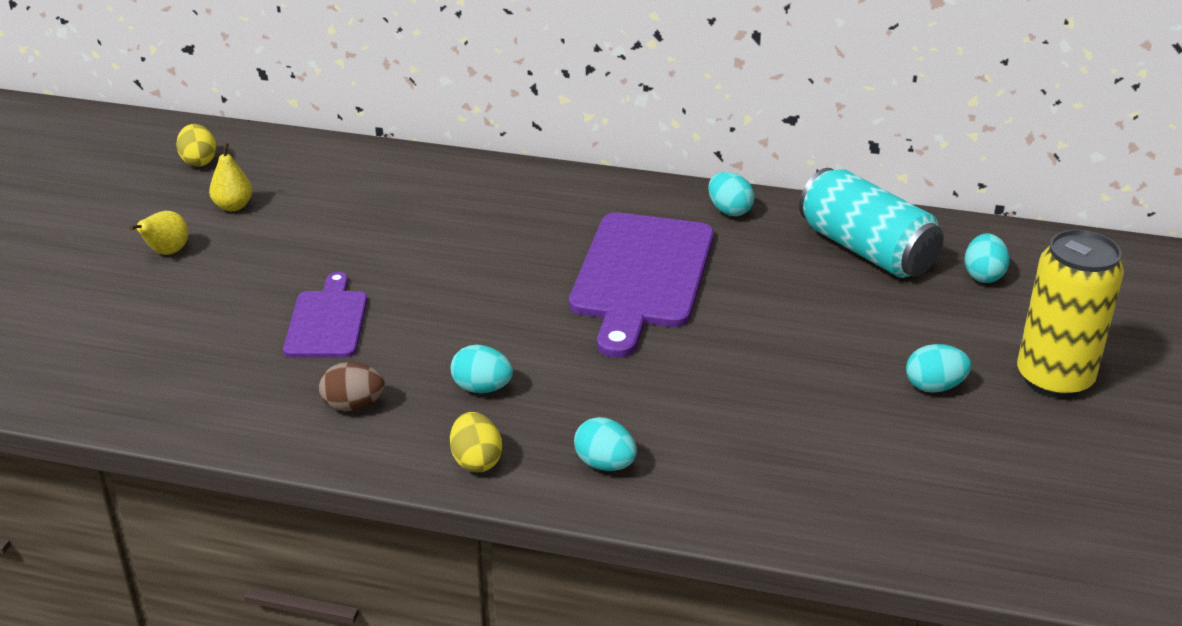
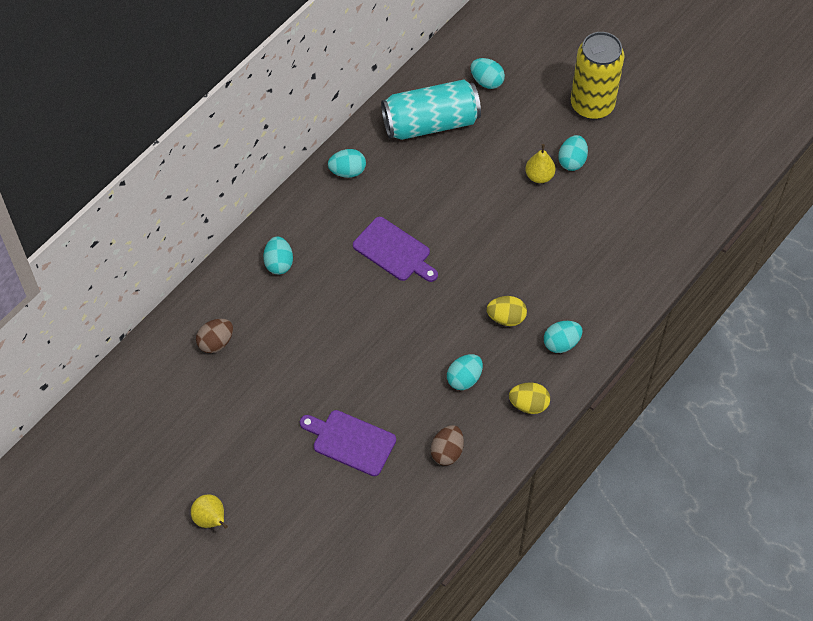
camera: 65 degrees left, 25 degrees up
(199, 161) = (87, 470): yellow egg -> yellow egg (506, 318)
(233, 206) = (170, 462): yellow pear -> yellow pear (539, 176)
(413, 191) = (216, 342): none -> brown egg
(554, 201) = (279, 263): none -> turquoise egg
(641, 276) = (394, 251): purple cutting board -> purple cutting board, size x0.57

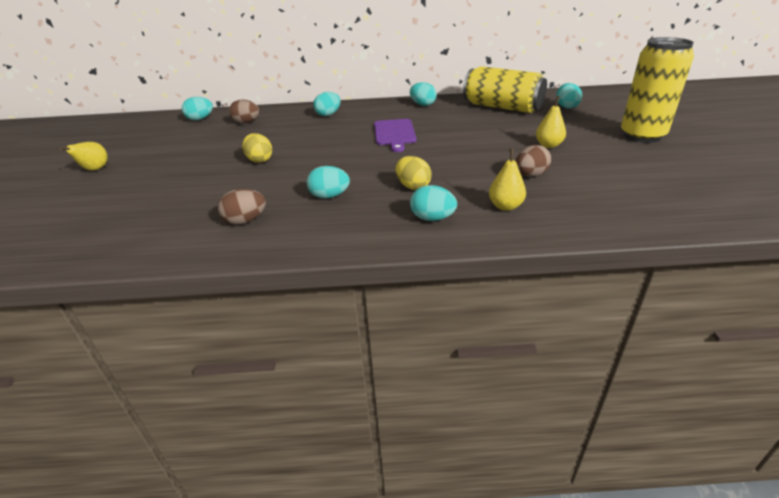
camera: 50 degrees right, 25 degrees down
(350, 441) = (213, 183): purple cutting board -> none
(430, 123) = (502, 107): turquoise can -> yellow can
(529, 404) = (345, 234): yellow egg -> yellow egg (259, 160)
(568, 236) = (530, 175): none -> brown egg
(572, 161) = (587, 149): turquoise egg -> turquoise egg (200, 119)
(590, 291) = (505, 206): none -> yellow pear

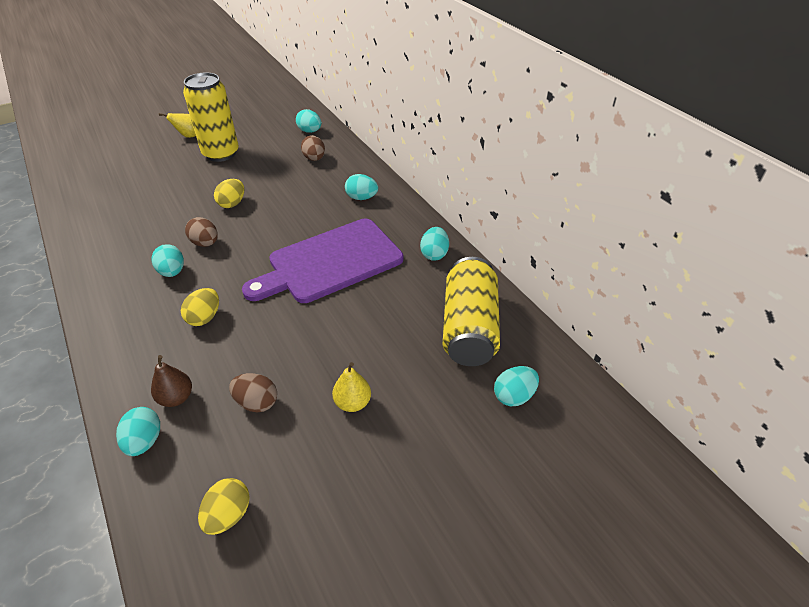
camera: 60 degrees right, 10 degrees up
(245, 221) = (121, 245): brown egg -> brown egg (205, 243)
(394, 134) = (330, 262): purple cutting board -> purple cutting board, size x1.76
(432, 218) = (143, 351): turquoise egg -> turquoise egg (144, 441)
(505, 206) = (176, 398): yellow pear -> brown pear
(636, 195) = (228, 515): none -> yellow egg
(642, 135) = (437, 507): yellow can -> yellow can (221, 154)

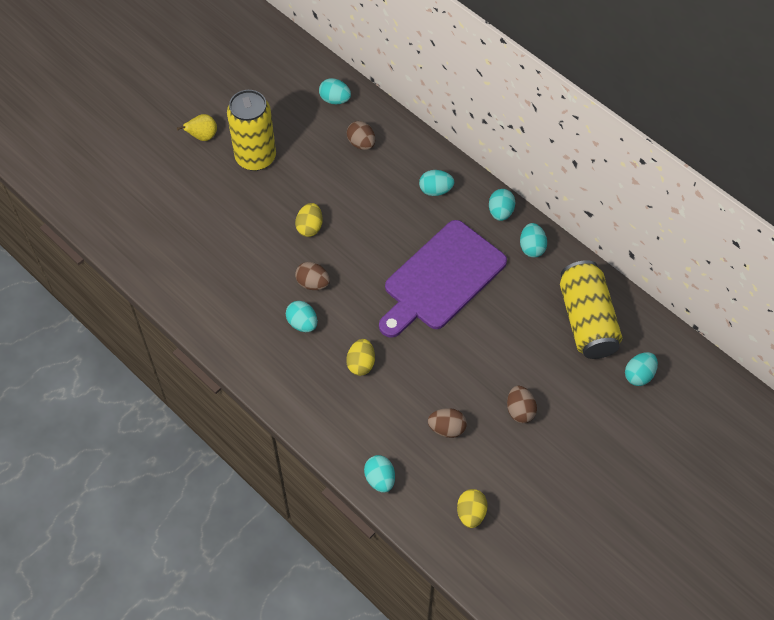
camera: 15 degrees left, 15 degrees up
(176, 398) = (382, 440): brown pear -> none
(352, 403) = (520, 410): yellow pear -> brown egg
(415, 223) = (500, 212): none -> turquoise egg

